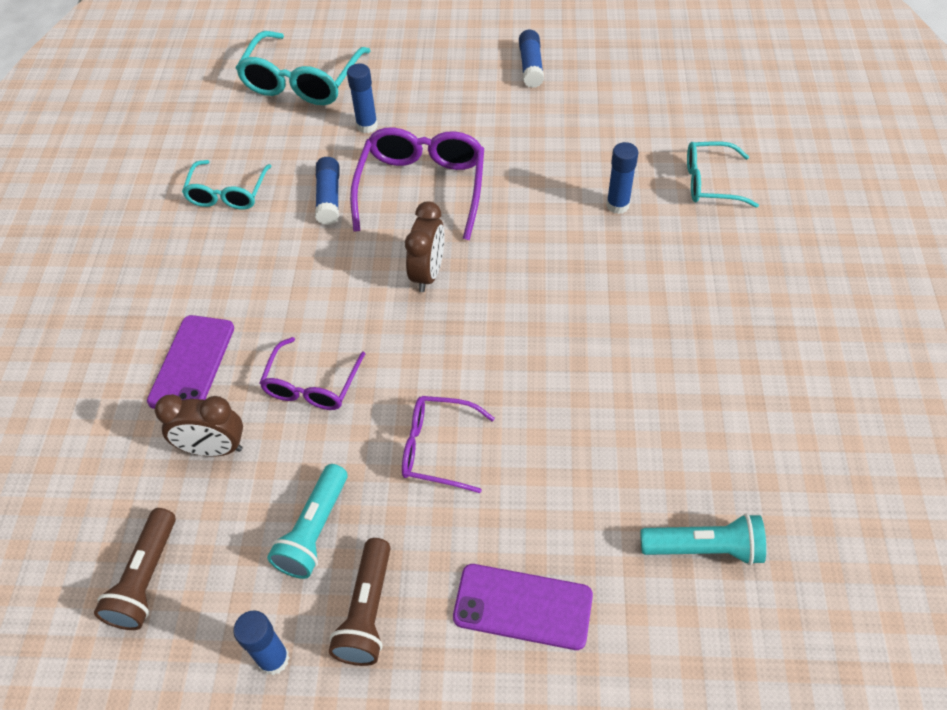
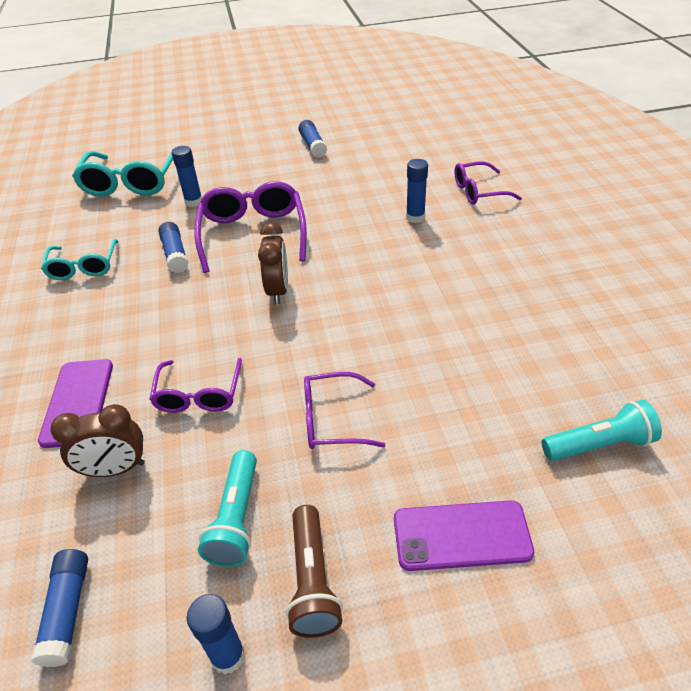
camera: 15 degrees left, 10 degrees down
(145, 579) = (67, 611): brown flashlight -> blue glue stick
(710, 182) = (479, 191): turquoise glasses -> purple glasses

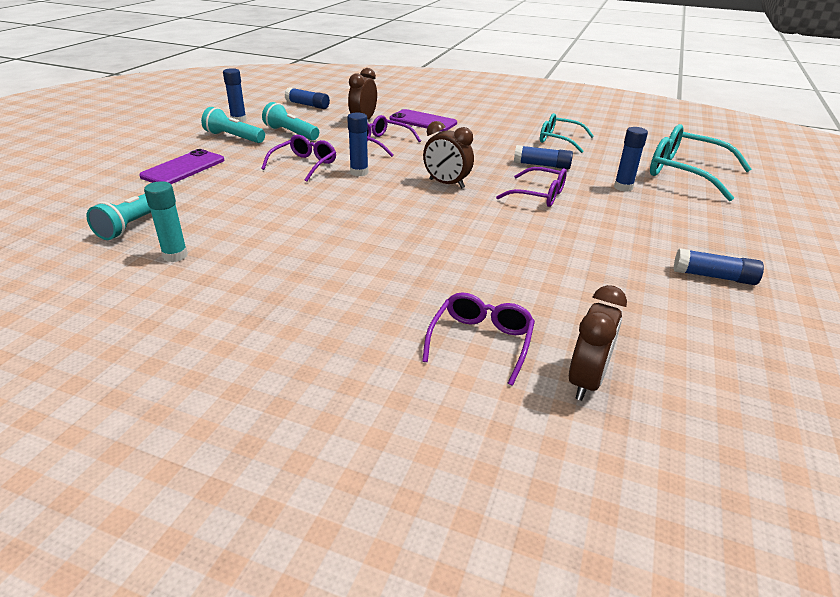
camera: 120 degrees right, 10 degrees down
(253, 234) = (539, 195): purple glasses -> purple glasses, size x0.62
(312, 581) = (233, 137): brown flashlight -> turquoise flashlight
(415, 217) = (475, 274): blue glue stick -> blue glue stick (359, 172)
(465, 157) = (586, 381): none -> brown clock
(590, 367) = (175, 256): none -> turquoise glue stick

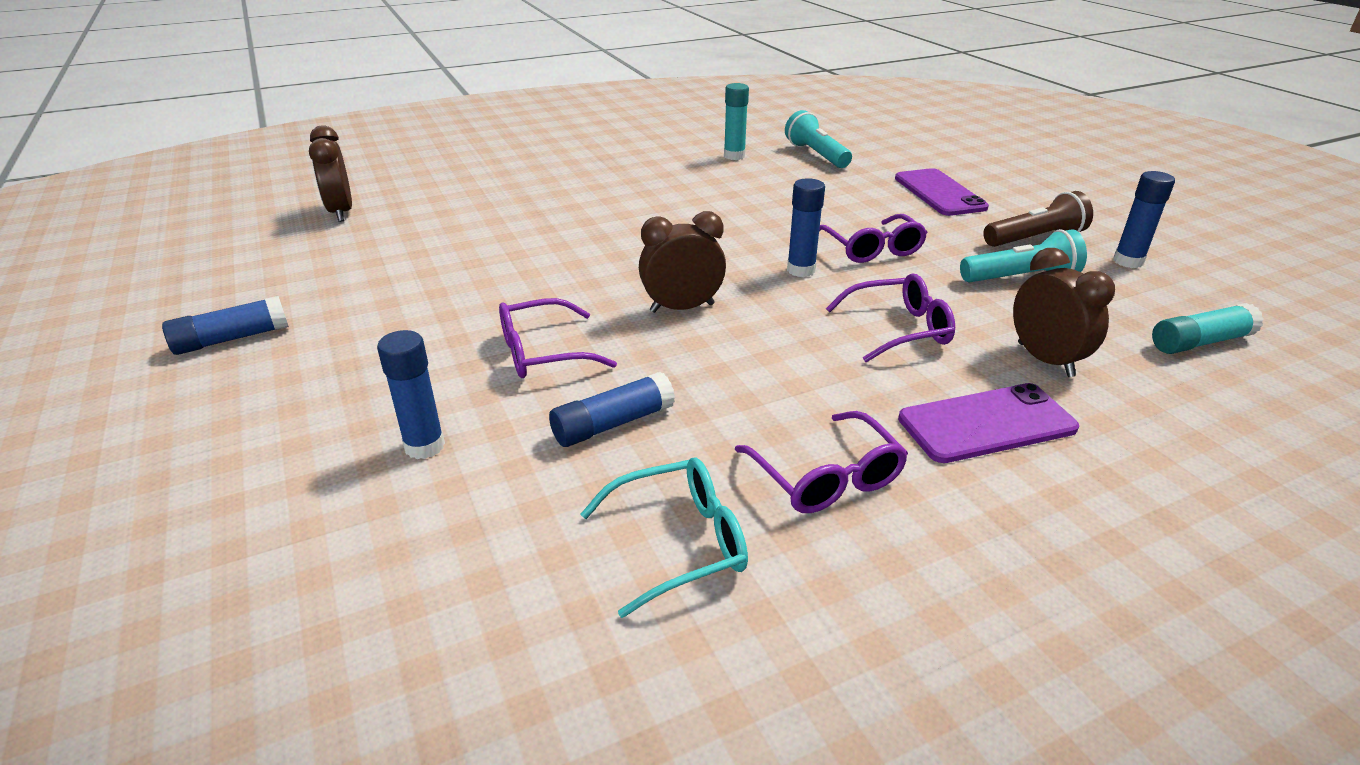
camera: 135 degrees right, 0 degrees up
(233, 137) = (1035, 239): turquoise flashlight -> brown flashlight
(308, 105) = (1200, 342): blue glue stick -> turquoise glue stick
(481, 342) = (438, 202): purple glasses -> purple glasses (826, 477)
(685, 173) = (303, 587): turquoise glasses -> none

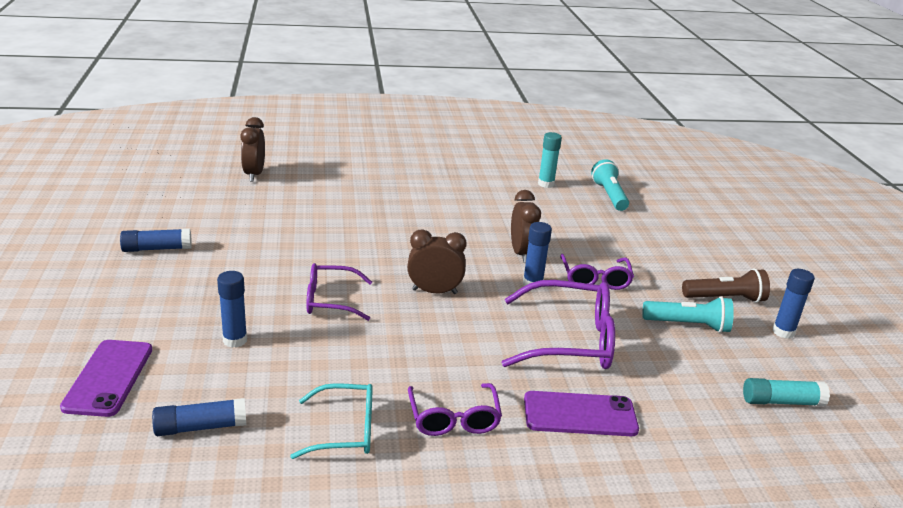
camera: 15 degrees right, 5 degrees down
(612, 424) = (347, 355): blue glue stick -> blue glue stick (200, 427)
(898, 329) = (569, 340): purple glasses -> purple glasses, size x1.62
(939, 193) = (681, 246): purple phone -> purple phone (108, 378)
(1045, 360) = (655, 385): brown clock -> brown clock (521, 253)

